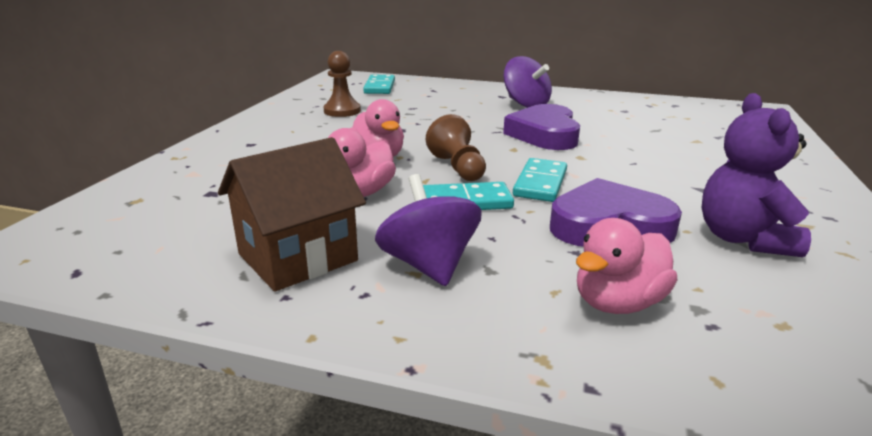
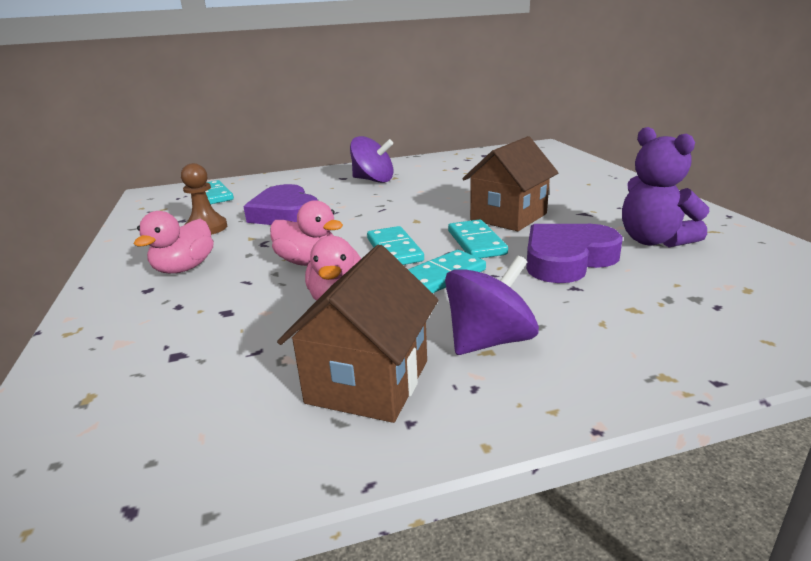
camera: 30 degrees left, 0 degrees up
(429, 265) = (489, 340): purple spinning top -> purple spinning top turned 105 degrees clockwise
(458, 168) = (394, 250): brown pawn -> turquoise domino
(544, 134) = (423, 202): purple heart -> purple heart (285, 214)
(609, 169) = (508, 217): none -> brown house
(617, 303) = (649, 314): pink duck -> pink duck (184, 268)

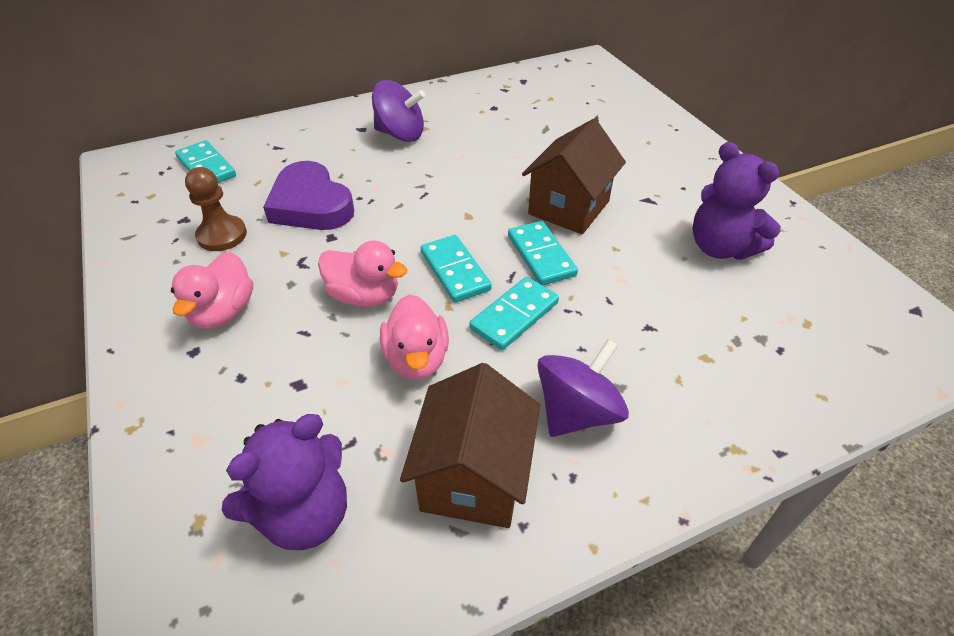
camera: 10 degrees left, 20 degrees up
(189, 398) = (304, 514): none -> purple teddy bear
(567, 259) = (637, 282): purple heart -> none

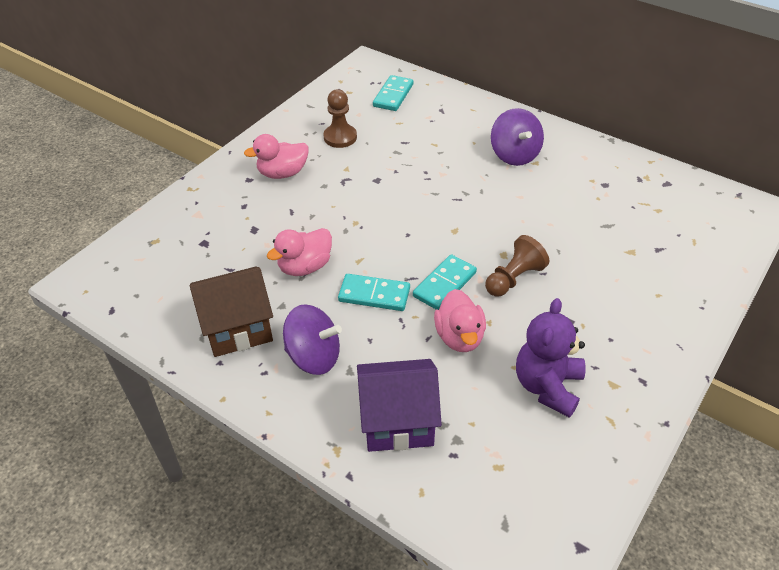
camera: 60 degrees right, 0 degrees up
(304, 514) = (178, 274): purple teddy bear -> none
(311, 205) = (398, 155): purple heart -> none
(364, 296) = (338, 220): pink duck -> pink duck (459, 337)
(455, 271) = (392, 249): turquoise domino -> none
(569, 207) = (514, 278): brown house -> brown pawn
(717, 375) = (397, 422): none -> purple house

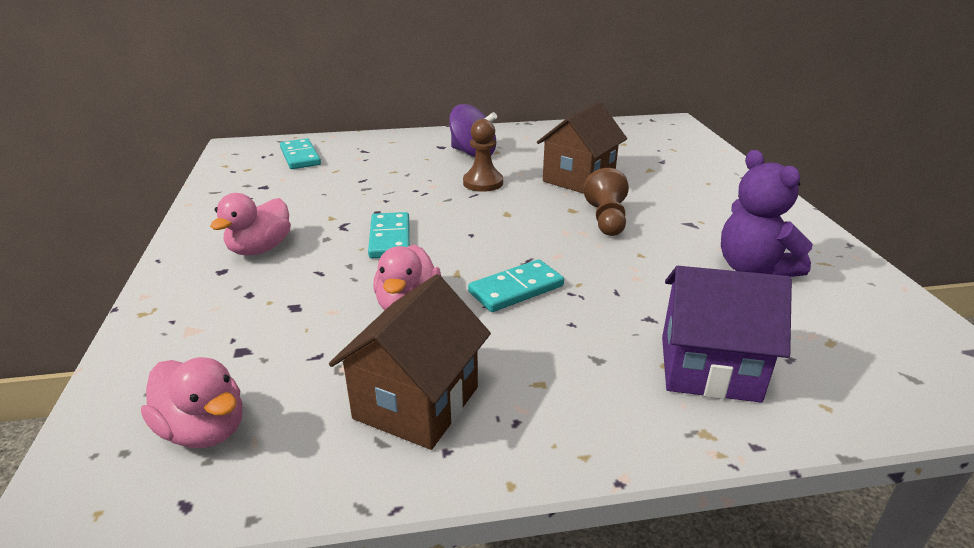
camera: 45 degrees left, 15 degrees down
(314, 357) = (544, 371): purple spinning top -> none
(340, 137) = (288, 200): brown pawn -> brown pawn (483, 183)
(397, 422) = (709, 368): purple house -> purple house turned 60 degrees clockwise
(445, 284) = (563, 250): turquoise domino -> turquoise domino (390, 238)
(459, 337) = (638, 276): pink duck -> pink duck (204, 430)
(555, 227) = (578, 179): none -> brown house

